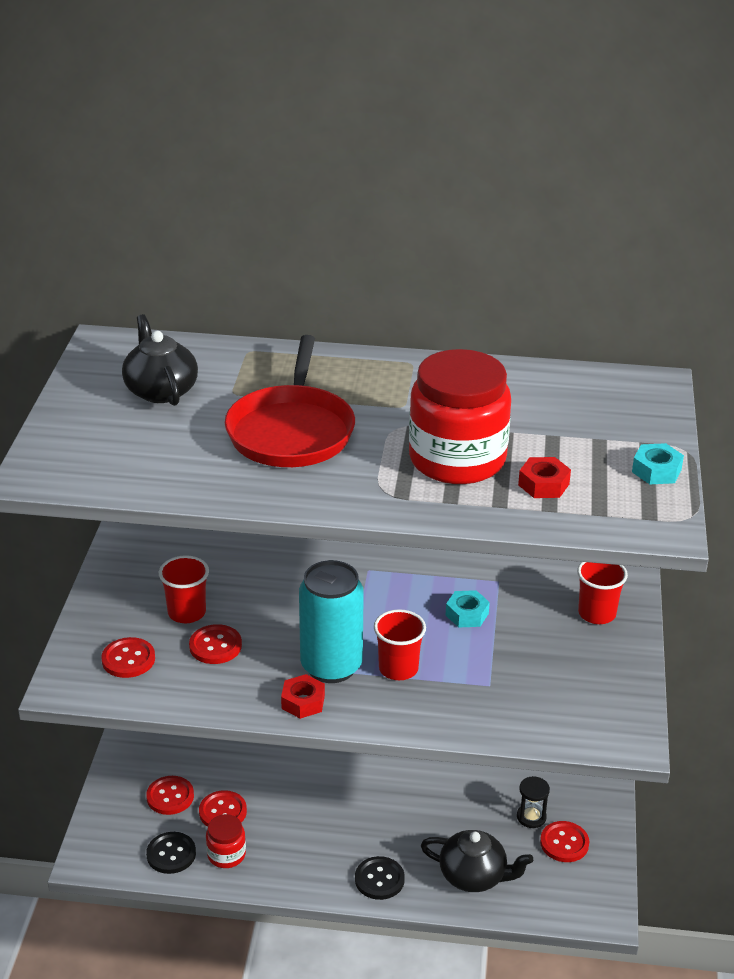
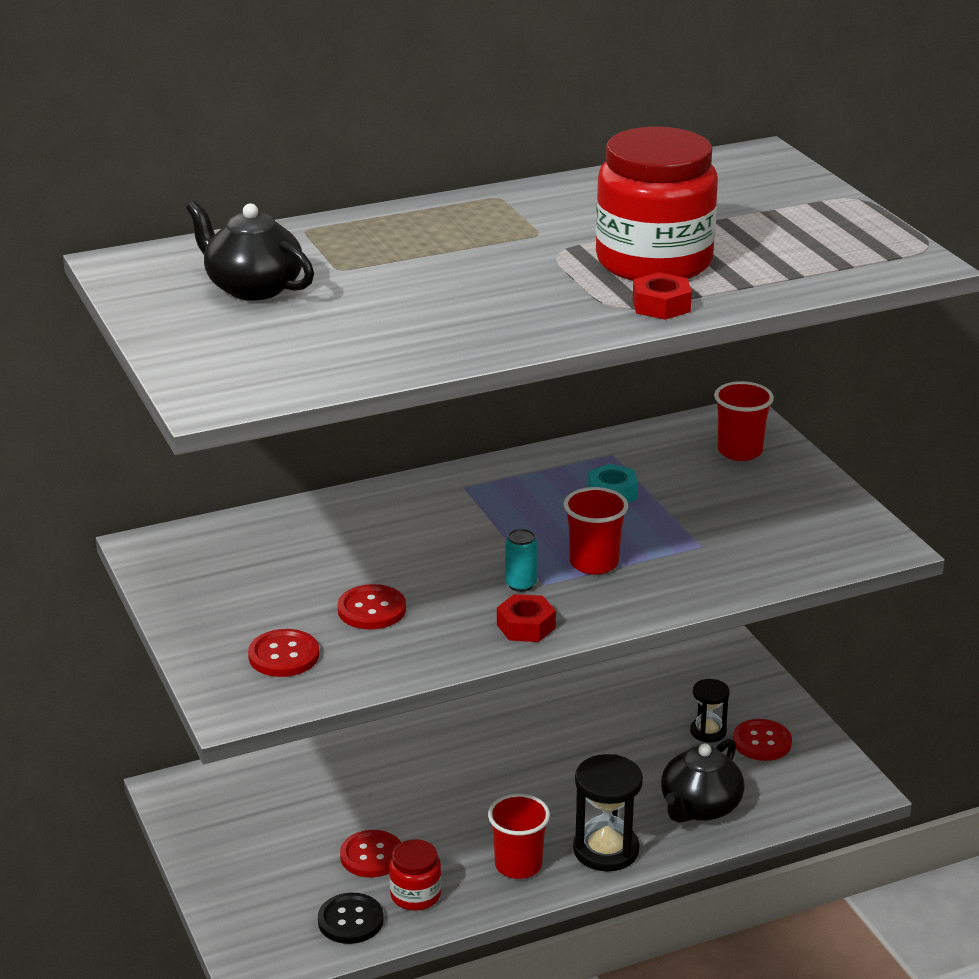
camera: 30 degrees left, 5 degrees down
(170, 796) = (295, 865): red button -> none
(187, 613) = (303, 590): red cup -> red cup (518, 865)
(291, 431) = (450, 284): red pan -> none
(331, 666) = (521, 585): turquoise can -> turquoise can, size x0.40
(379, 879) = (606, 850): black button -> black hourglass
(474, 876) = (700, 807): black teapot -> black teapot turned 135 degrees clockwise
(543, 484) = (763, 259): red nut -> red nut (661, 305)
(656, 471) = (852, 221): turquoise nut -> none

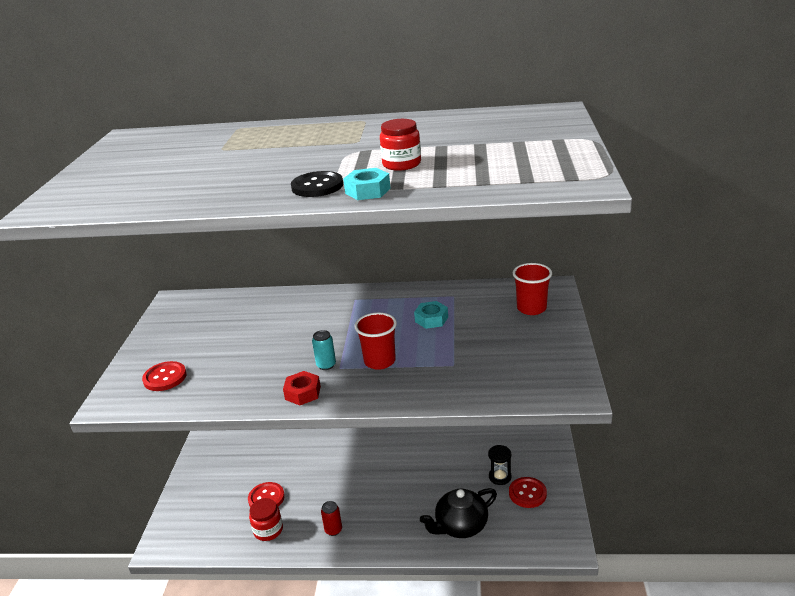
camera: 30 degrees right, 0 degrees up
(253, 288) = (164, 154): black teapot -> none
(350, 920) = (225, 534): black button -> black button (317, 186)
(371, 609) = (235, 361): red button -> none
(518, 865) = (333, 530): red cup -> red can
(606, 850) = (387, 536): black hourglass -> none
(654, 262) = (401, 164): red jar -> red jar, size x0.48
(661, 305) = (367, 191): red nut -> turquoise nut

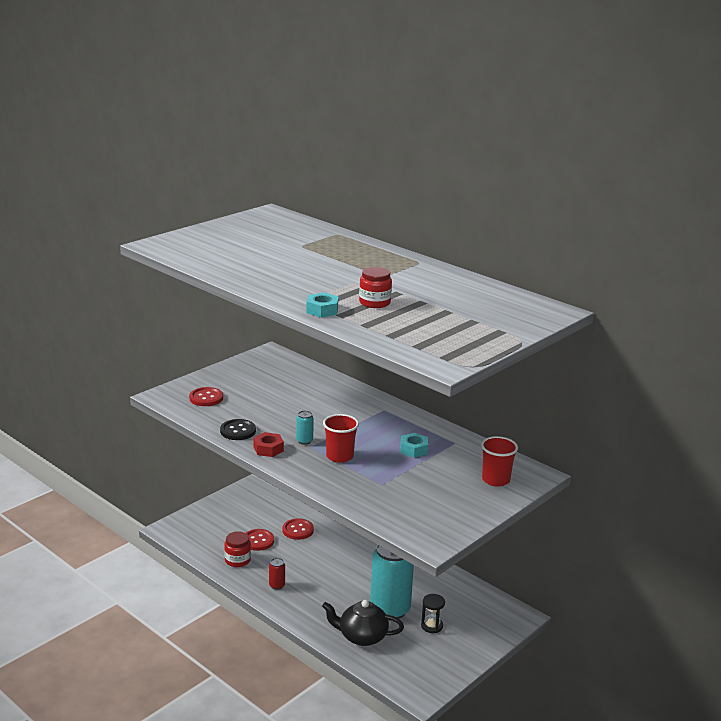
camera: 35 degrees right, 5 degrees down
(317, 186) = (303, 295): black button -> black button (238, 431)
(452, 485) = (390, 610): none -> turquoise can
(527, 493) = (437, 648): red button -> red button (298, 530)

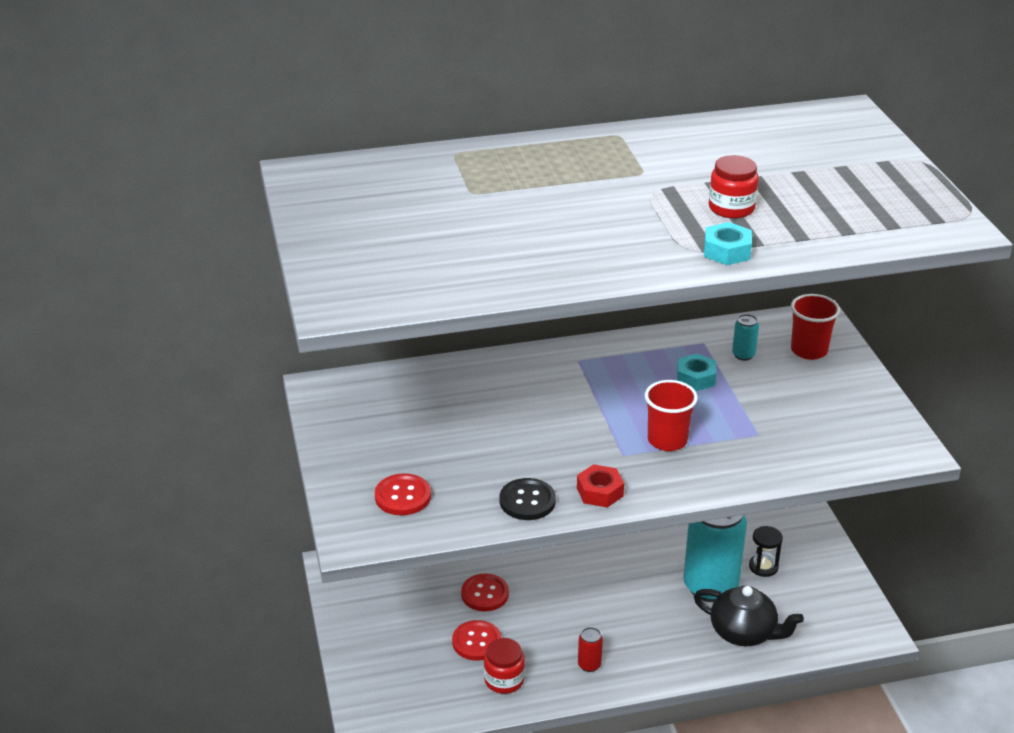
camera: 55 degrees left, 10 degrees up
(304, 441) = (604, 453): turquoise can -> turquoise can (743, 355)
(362, 636) = (744, 632): black teapot -> black teapot turned 105 degrees counterclockwise

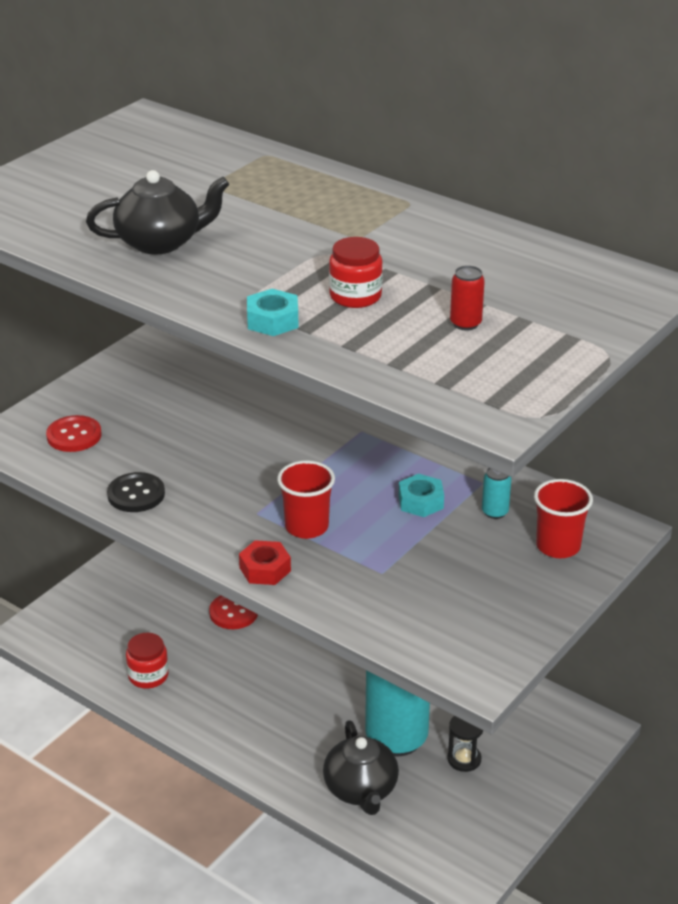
camera: 50 degrees right, 0 degrees up
(477, 642) = (175, 638): red button -> none
(539, 248) = (160, 242): none -> black teapot
(589, 665) = (216, 714): red can -> red can (465, 323)
(599, 492) = (191, 524): red nut -> red nut (265, 569)

